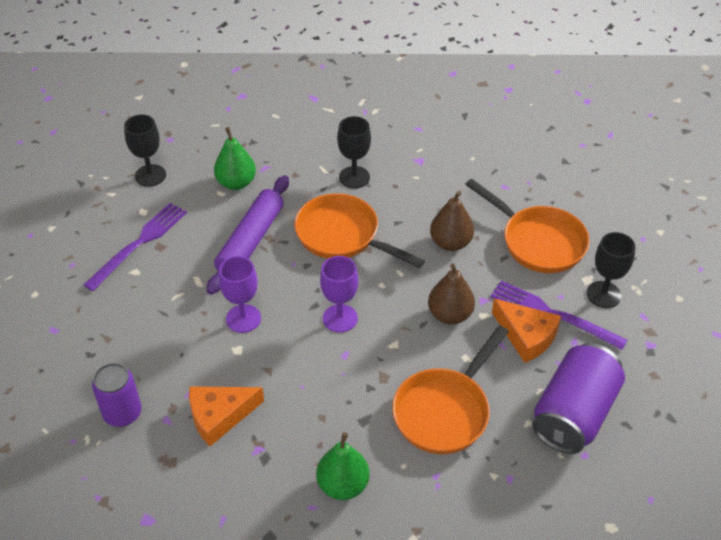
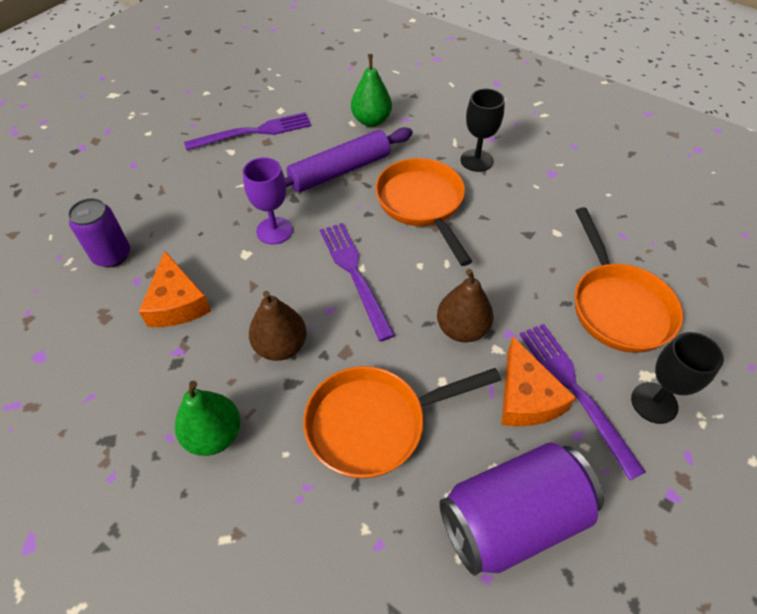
camera: 35 degrees right, 5 degrees up
(150, 175) = (311, 87): black goblet -> none
(220, 416) = (177, 302): orange cheese -> orange cheese turned 120 degrees counterclockwise
(340, 318) = (355, 275): purple goblet -> purple fork
(450, 243) = (520, 261): brown pear -> brown pear (281, 346)

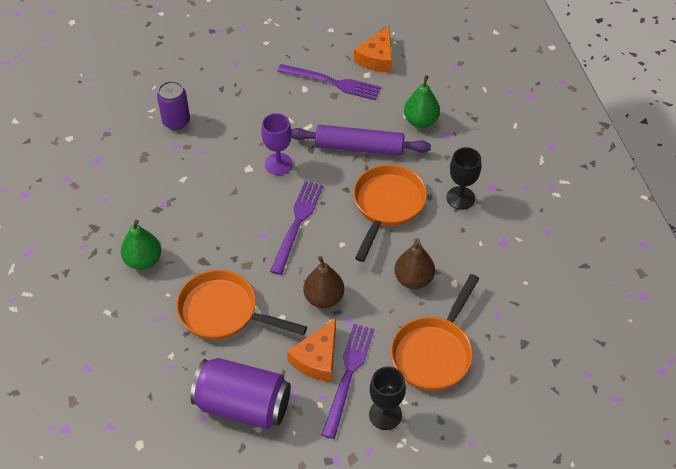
camera: 40 degrees right, 0 degrees up
(177, 302) = (186, 174): orange cheese -> orange cheese (377, 58)
(281, 346) = (216, 237): brown pear -> brown pear (413, 279)

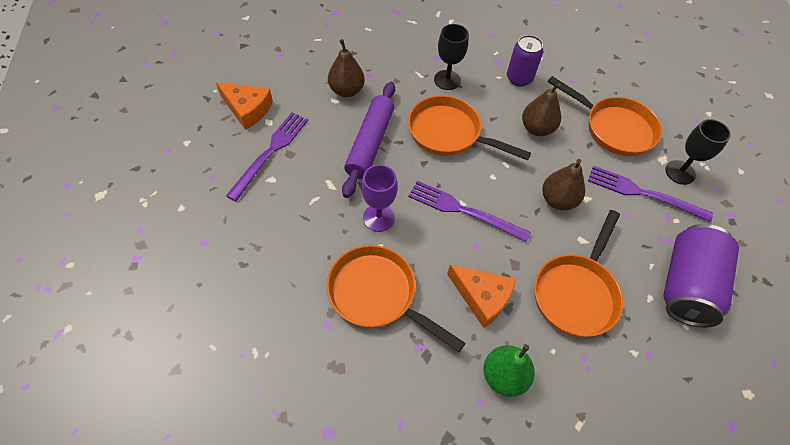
camera: 85 degrees left, 5 degrees up
(176, 121) = (284, 322): purple can -> purple can (519, 78)
(205, 173) = (378, 295): none -> orange pan
(317, 358) = (627, 215): orange cheese -> orange cheese (482, 297)
(421, 121) = (346, 90): green pear -> brown pear

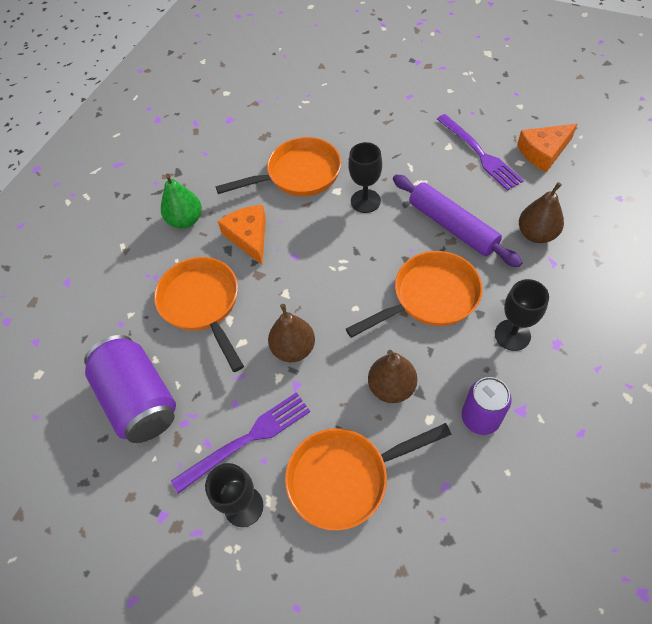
camera: 130 degrees right, 0 degrees up
(378, 218) = (365, 201): purple goblet -> black goblet
(464, 211) = (333, 264): purple fork -> none
(482, 297) = (249, 237): orange cheese -> orange cheese turned 90 degrees clockwise

